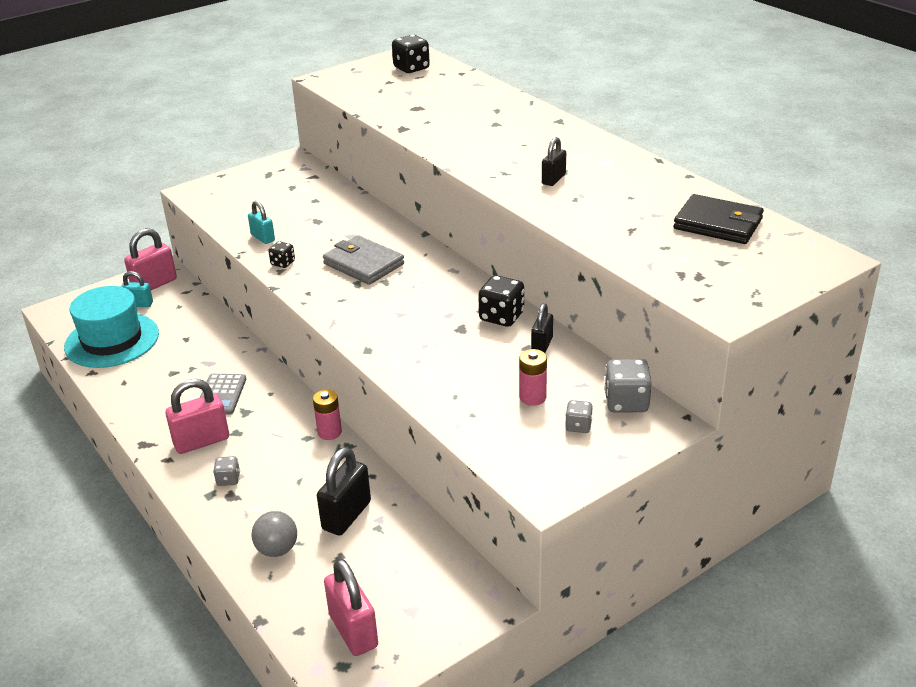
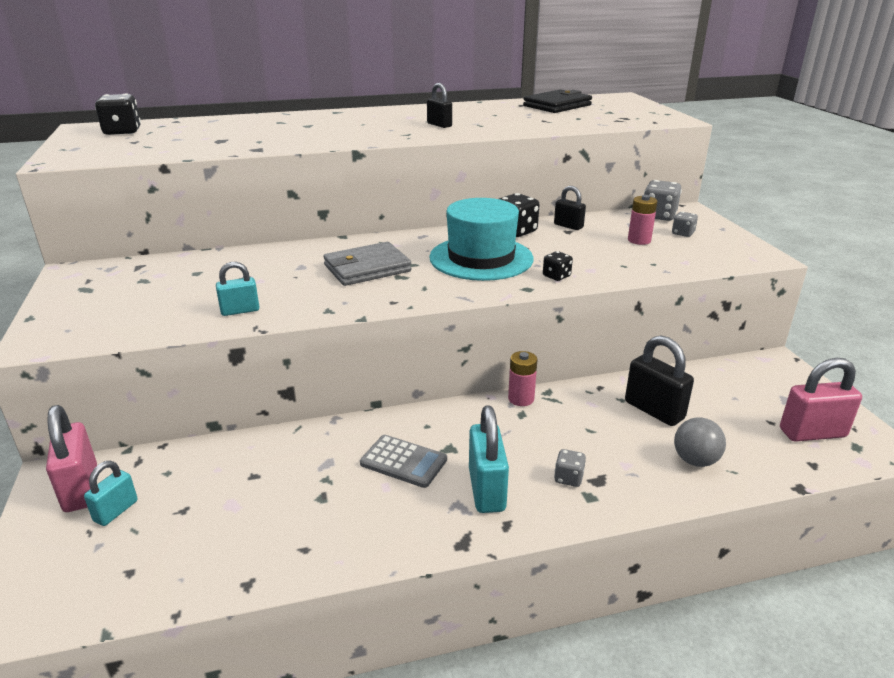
camera: 70 degrees left, 5 degrees down
(112, 340) = (182, 551): turquoise hat -> turquoise hat (481, 258)
(201, 441) = (487, 490): pink padlock -> turquoise padlock
(283, 263) = (314, 306): black dice -> black dice (556, 276)

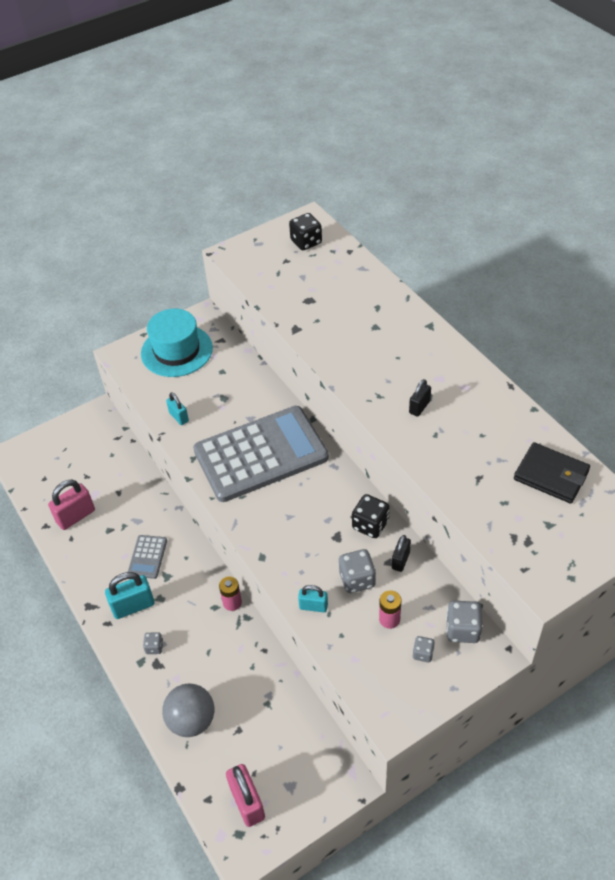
camera: 75 degrees right, 20 degrees up
(81, 489) = (91, 428): pink padlock -> pink padlock (76, 516)
(116, 511) = (79, 451): turquoise padlock -> turquoise padlock (313, 606)
(367, 268) = (261, 454): grey wallet -> grey calculator
(481, 258) = (305, 515): turquoise hat -> turquoise hat (177, 351)
(556, 276) = (289, 571): black dice -> none
(584, 246) = (357, 579): none -> grey dice
(654, 410) = (244, 690): black padlock -> none
(695, 460) = (192, 720): grey ball -> grey ball, size x1.51

